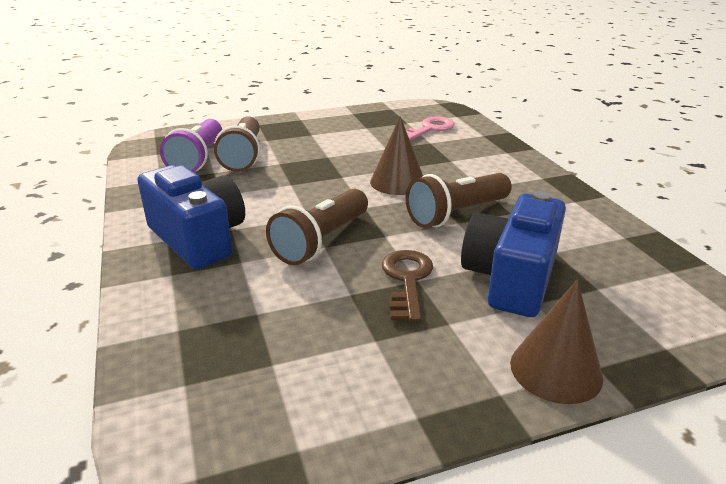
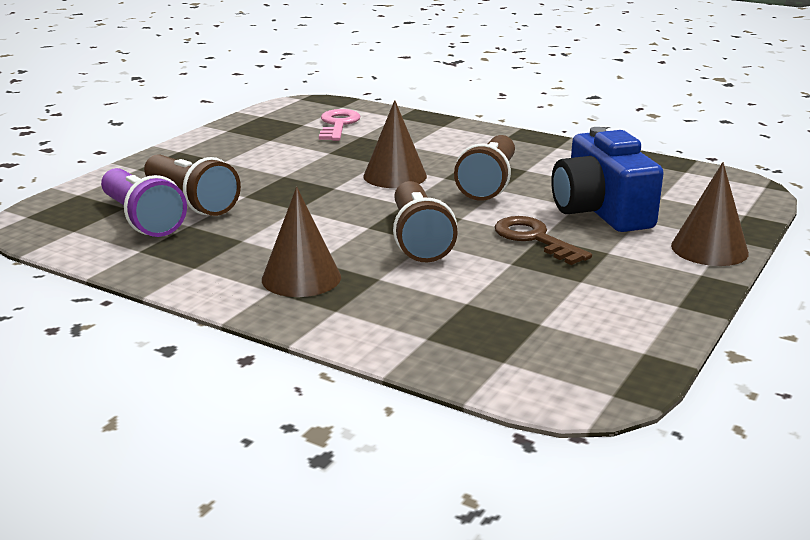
camera: 40 degrees left, 5 degrees down
(198, 238) = (301, 278): blue camera -> brown cone

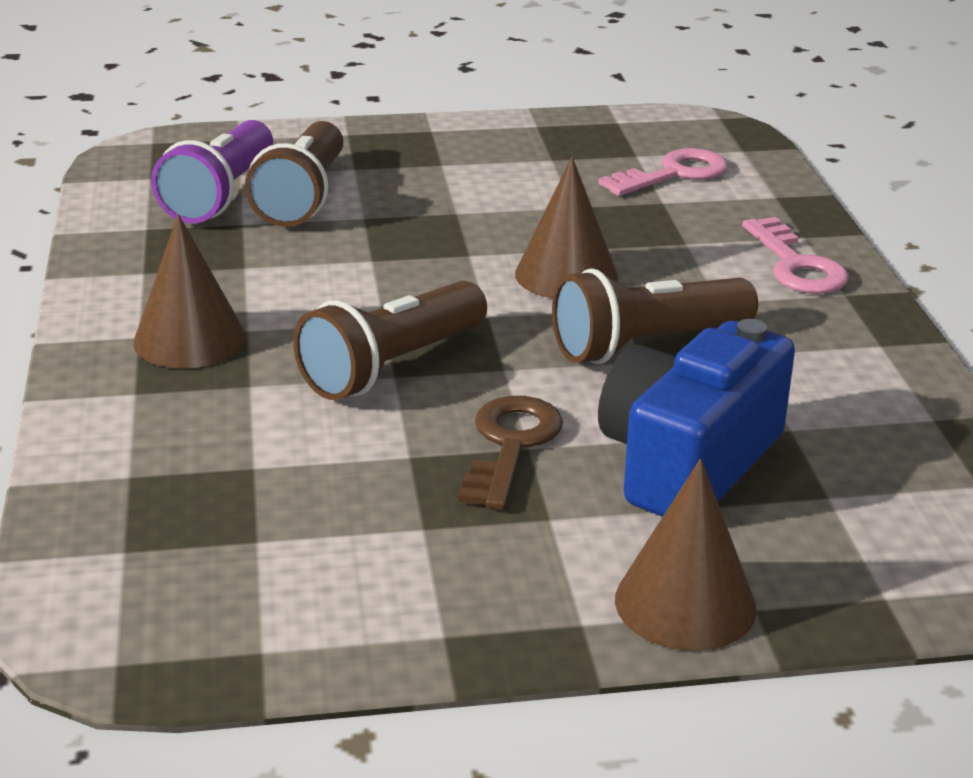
camera: 50 degrees right, 5 degrees up
(466, 135) = (796, 265): none -> pink key

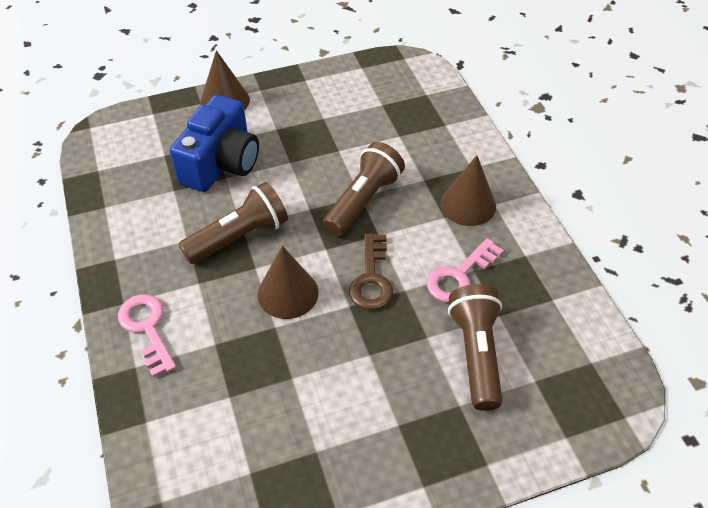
camera: 170 degrees right, 20 degrees up
(220, 195) = (531, 346): purple flashlight -> none
(510, 445) = (297, 161): brown key -> brown key (371, 278)
(674, 174) = (220, 443): pink key -> pink key (459, 276)

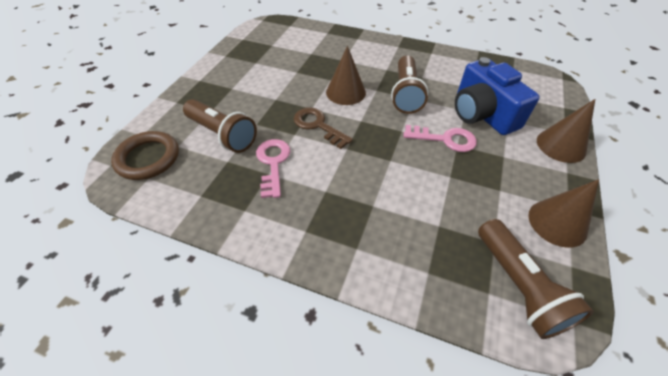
camera: 130 degrees right, 0 degrees up
(147, 328) = (375, 47): pink key -> pink key (445, 139)
(363, 201) = (383, 158): brown flashlight -> brown flashlight (518, 285)
(468, 204) = (321, 213): brown cone -> brown cone (557, 223)
(578, 390) = (148, 158): none -> brown ring

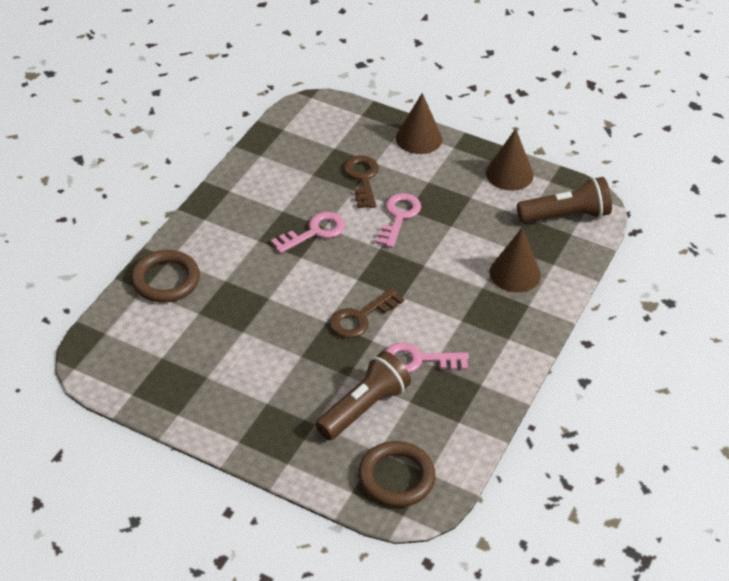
camera: 85 degrees left, 5 degrees down
(337, 39) = (166, 280): none -> brown ring
(345, 92) = (300, 286): brown cone -> brown cone (515, 273)
(405, 94) = (314, 232): brown flashlight -> pink key
(482, 114) = (362, 178): blue camera -> brown key

